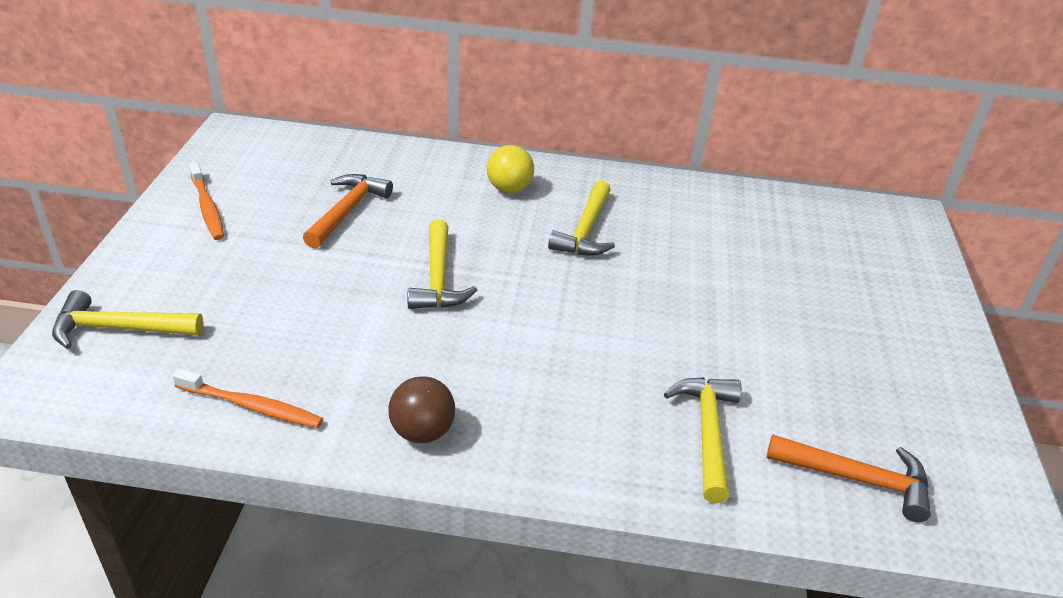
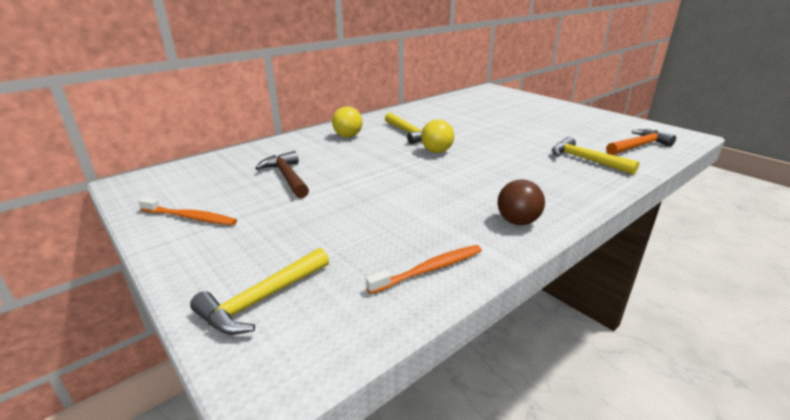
camera: 45 degrees left, 10 degrees down
(347, 211) = (287, 177): orange hammer -> brown hammer
(438, 278) = (392, 175): yellow hammer -> none
(553, 280) = (436, 151): none -> yellow ball

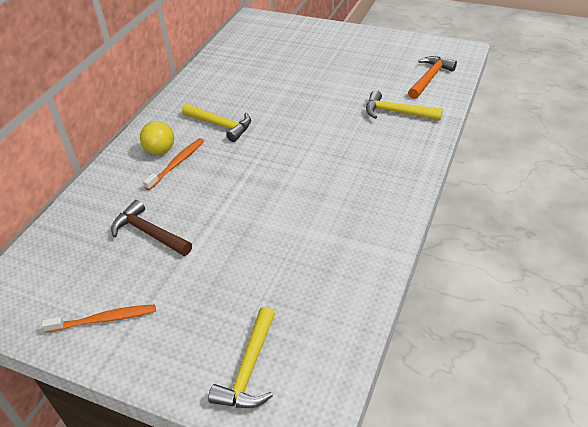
camera: 25 degrees left, 15 degrees up
(429, 269) = (348, 287): orange toothbrush -> orange toothbrush (177, 163)
(436, 151) = (265, 145): yellow ball -> none
(517, 221) = (382, 210): brown ball -> none

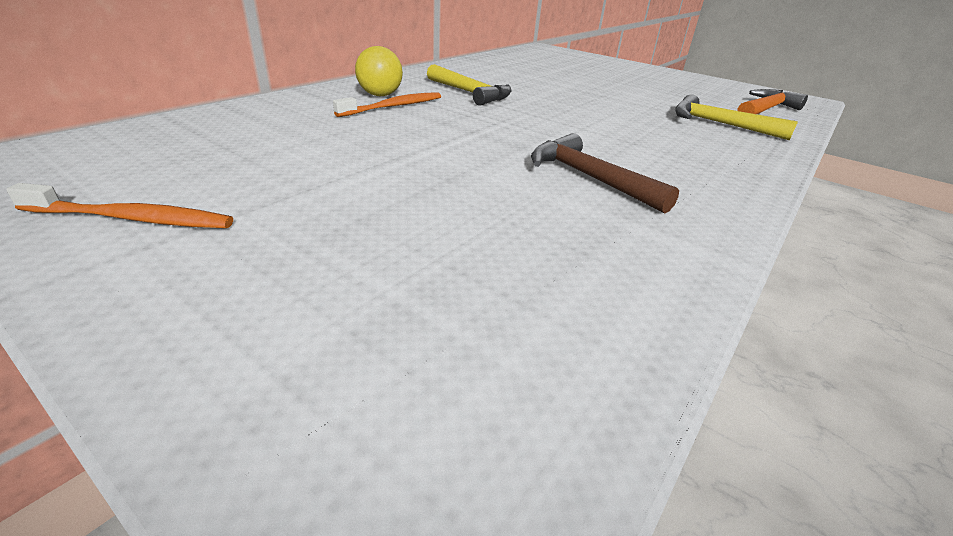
camera: 10 degrees right, 10 degrees down
(149, 233) = (303, 149): brown hammer -> brown hammer (589, 178)
(249, 369) = (337, 374): yellow hammer -> none

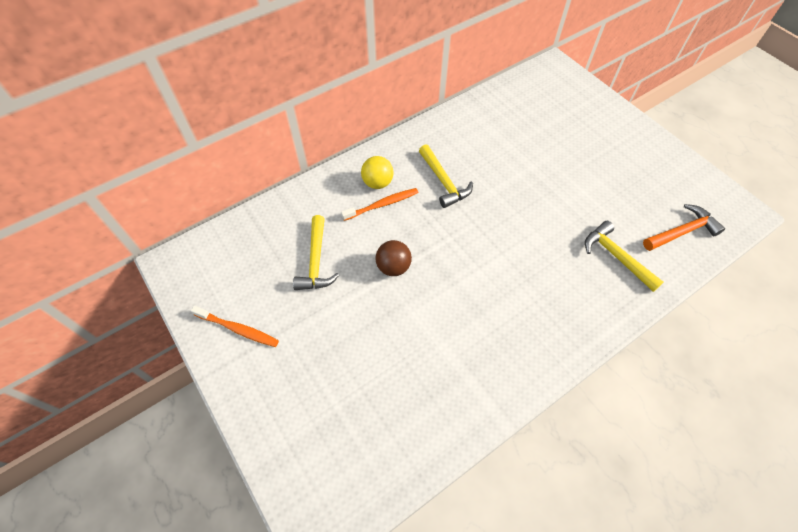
camera: 20 degrees right, 25 degrees up
(300, 146) = (316, 261): none -> yellow hammer
(435, 144) = (393, 267): none -> brown ball
(589, 178) = (470, 324): brown hammer -> none

